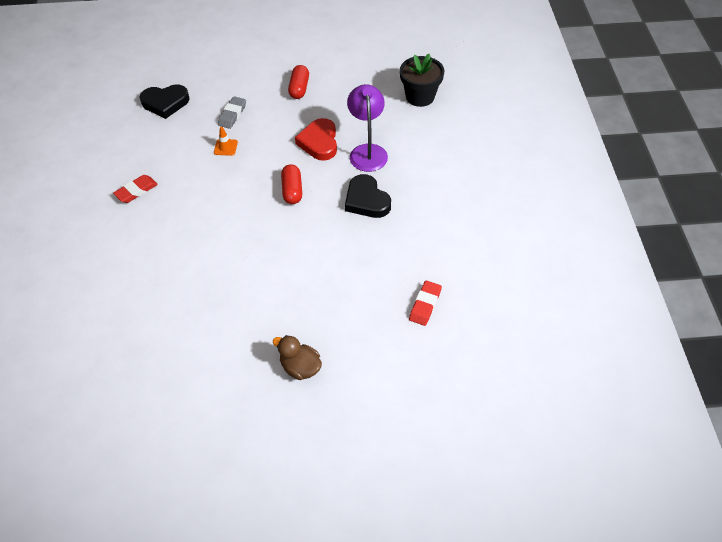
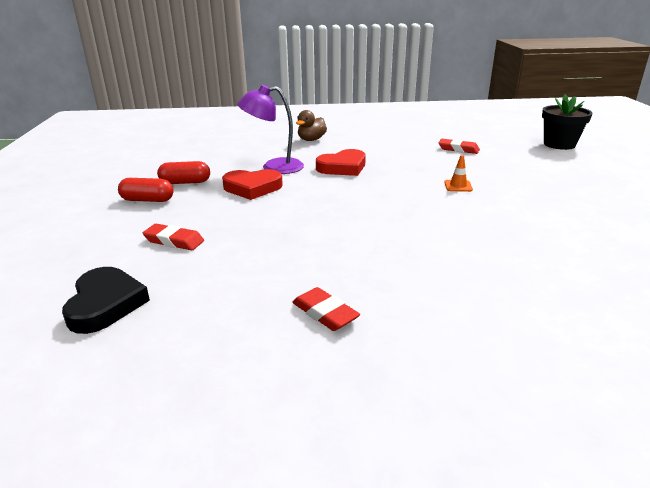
camera: 90 degrees left, 25 degrees down
(225, 147) = (242, 242): orange traffic cone -> orange traffic cone (458, 186)
(232, 115) = (174, 241): grey eraser -> red eraser
(292, 190) = (328, 199): red capsule -> red capsule (185, 182)
(300, 367) = (557, 190): brown duck -> brown duck (311, 140)
(366, 200) = (343, 167): black heart -> red heart
(420, 96) = (202, 148): black flower pot -> black flower pot (559, 144)

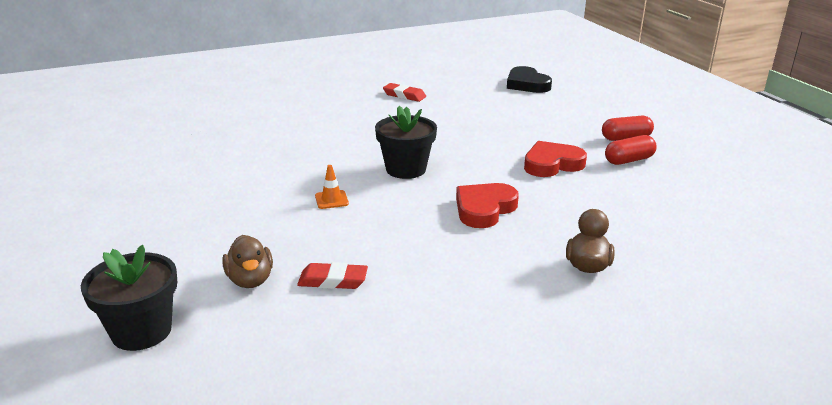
camera: 160 degrees right, 0 degrees up
(174, 241) = (544, 114): red eraser -> none
(274, 167) = (568, 196): purple lamp -> none
(385, 200) = (406, 169): none -> black flower pot
(508, 154) = (250, 280): none -> brown duck

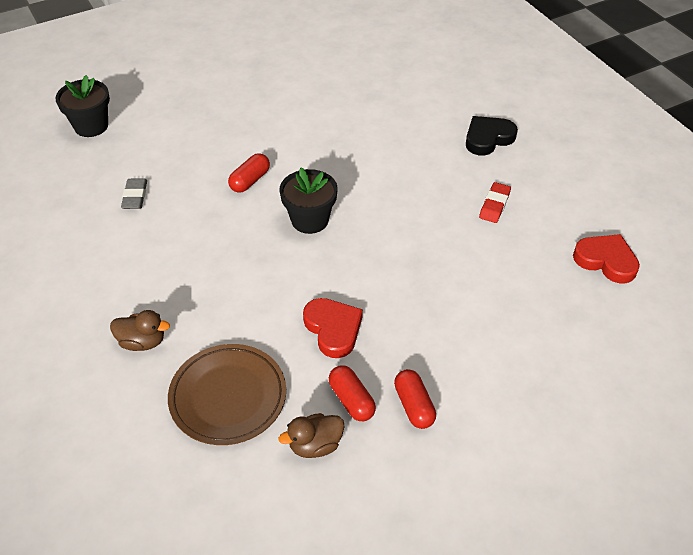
camera: 85 degrees right, 20 degrees up
(250, 280) = (139, 158): brown duck -> brown duck (315, 445)
(331, 200) = (250, 181): orange traffic cone -> red capsule
(333, 280) = (135, 196): red eraser -> grey eraser
(484, 209) = (237, 275): red heart -> red heart (606, 261)
(527, 84) = (570, 316): black heart -> black heart (488, 138)
(645, 215) = (228, 397): none -> brown plate

